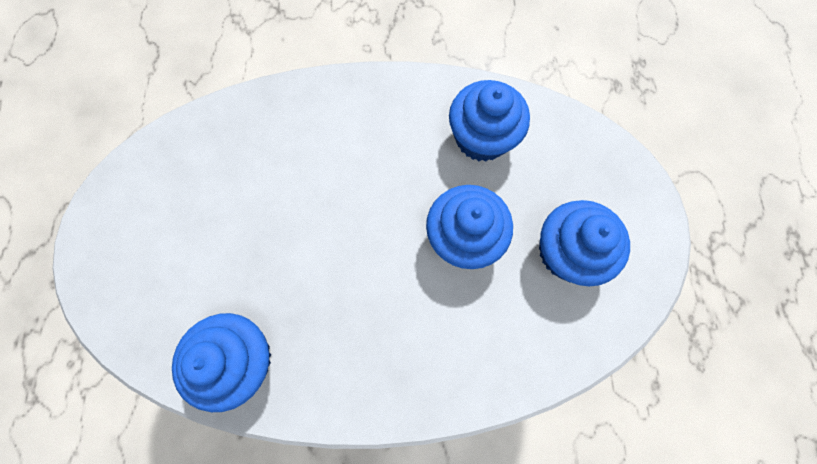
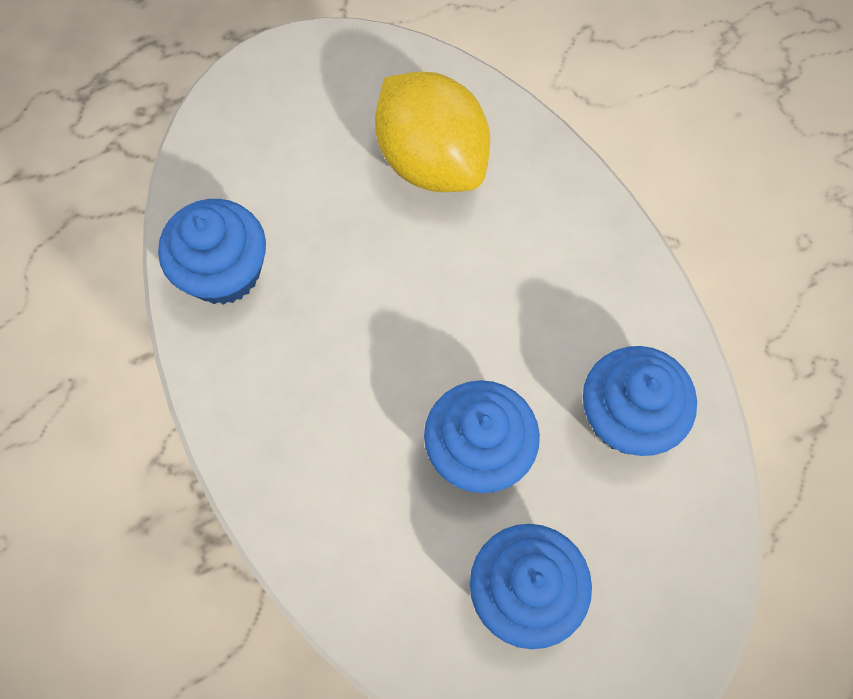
camera: 65 degrees right, 5 degrees down
(239, 171) = (431, 160): none -> yellow lemon

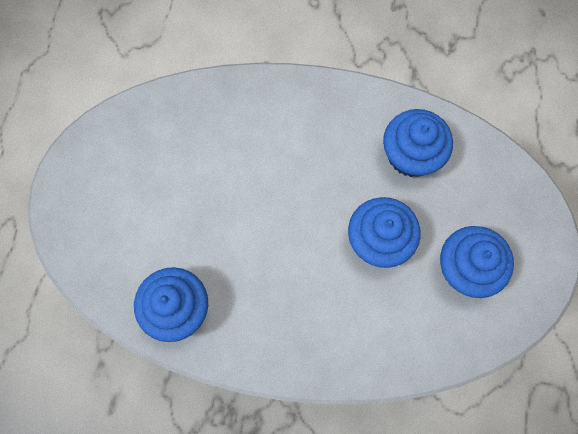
camera: 55 degrees left, 5 degrees up
(431, 160) = (194, 149): yellow lemon -> none

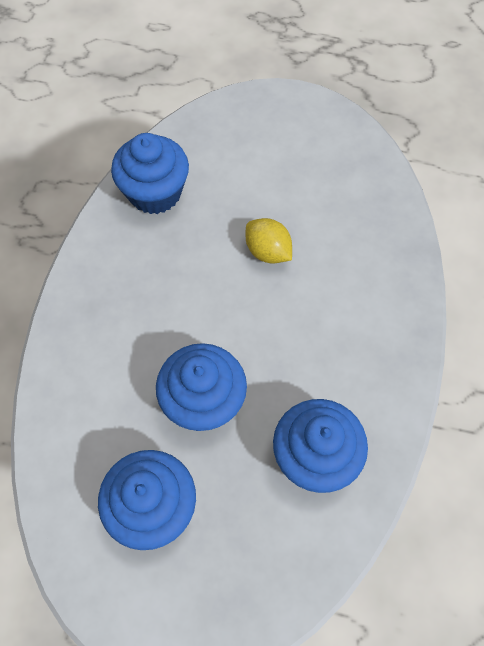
camera: 95 degrees right, 10 degrees down
(236, 200) = (268, 252): none -> yellow lemon

